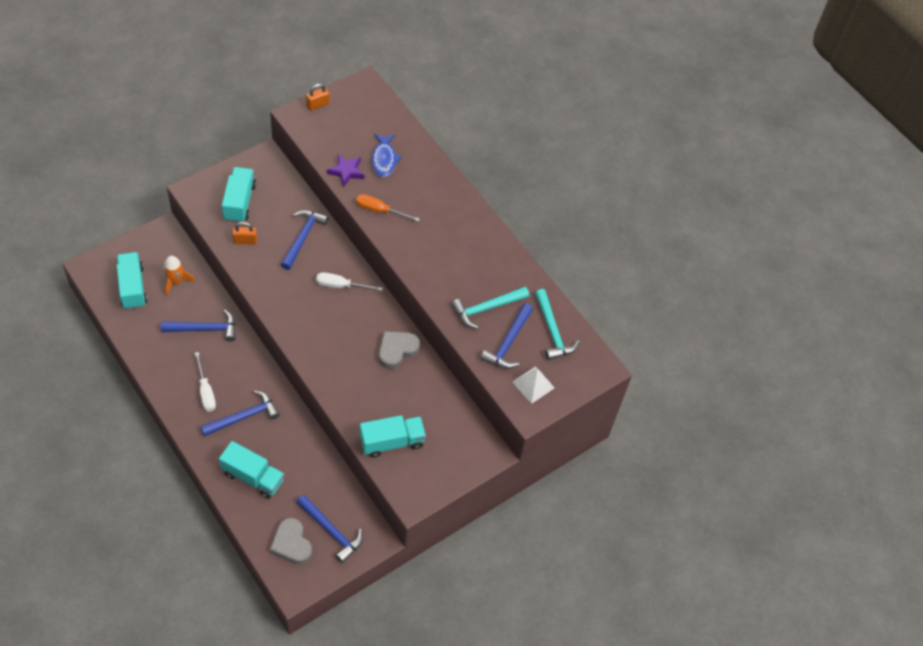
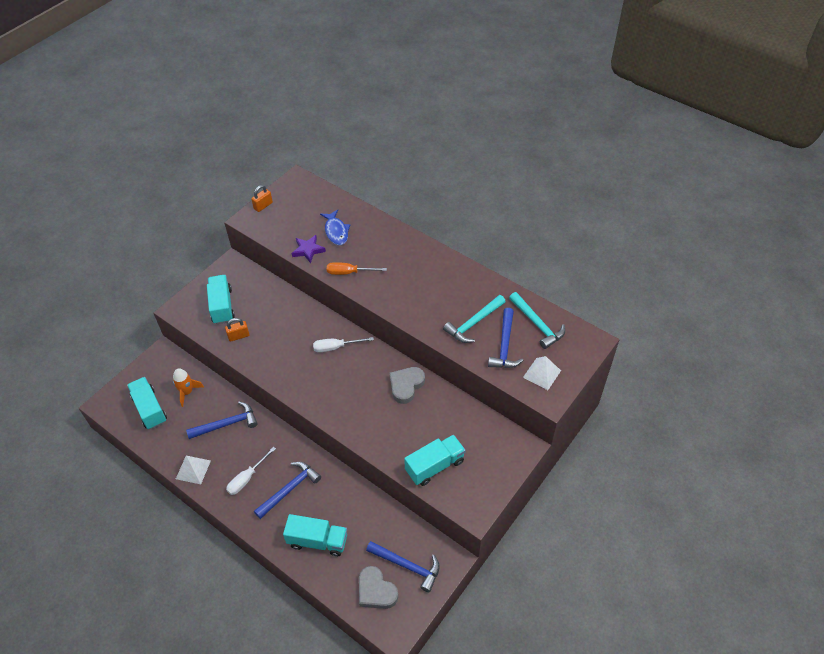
camera: 10 degrees left, 5 degrees down
(155, 364) = (193, 469): none -> white pyramid
(206, 391) = (247, 478): white screwdriver -> white screwdriver turned 75 degrees clockwise
(303, 237) = (288, 318): blue hammer -> none

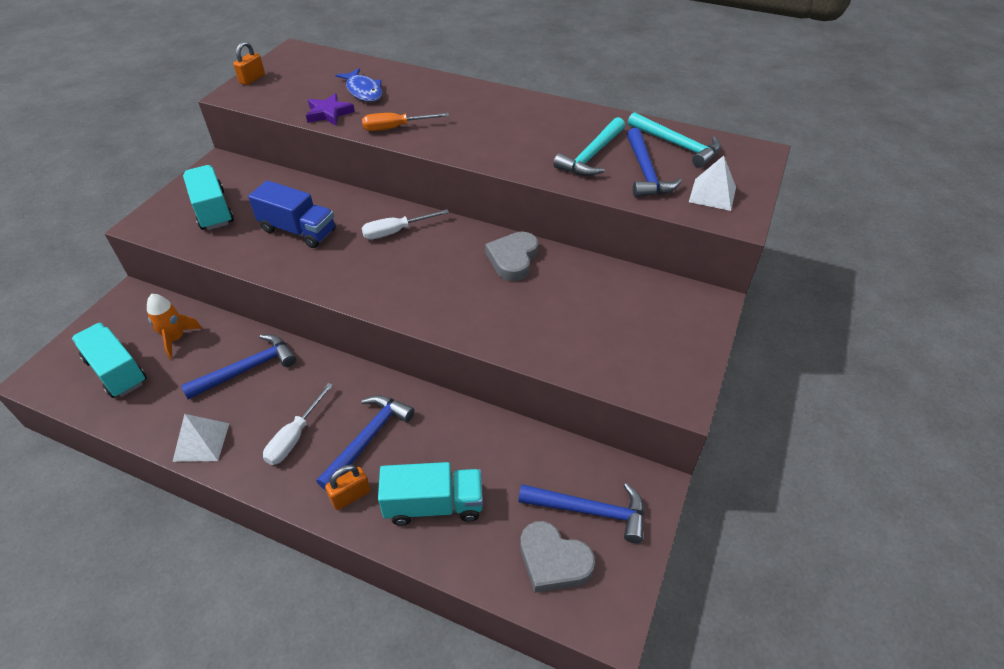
camera: 15 degrees left, 5 degrees down
(238, 336) = (245, 240): orange padlock -> orange padlock (350, 496)
(273, 334) = (298, 230): none -> blue truck
(434, 466) = (594, 349): turquoise truck -> none

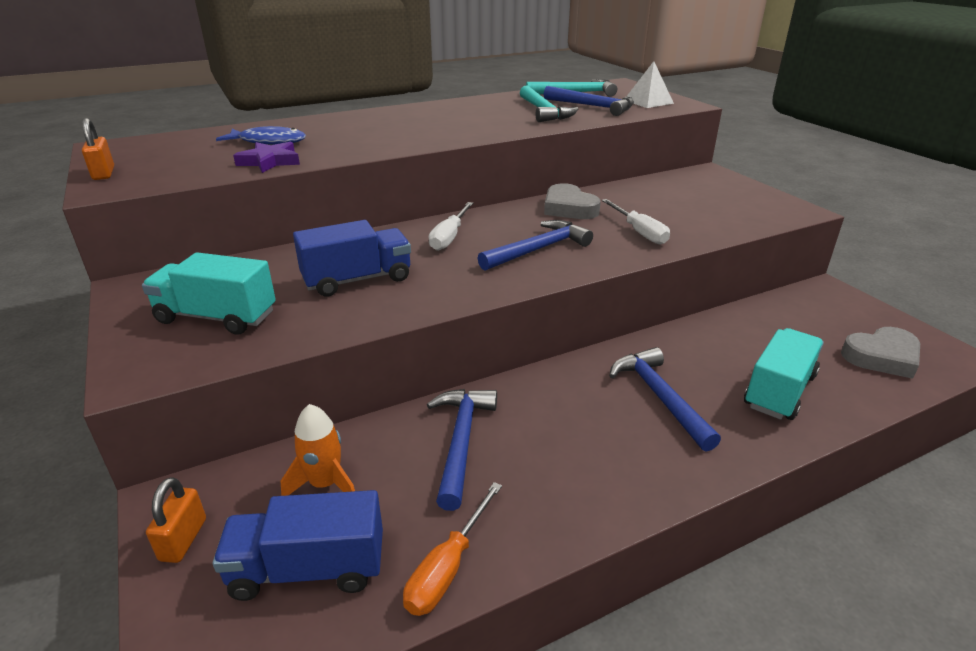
camera: 50 degrees left, 15 degrees down
(116, 371) = (308, 569): turquoise truck -> blue truck
(201, 442) = (545, 524): white pyramid -> none
(294, 437) = (610, 444): white screwdriver -> white screwdriver (639, 232)
(350, 496) = (731, 436): orange padlock -> orange padlock (183, 539)
(395, 128) = (362, 147): orange screwdriver -> orange screwdriver (447, 568)
(590, 511) = (837, 322): blue hammer -> blue hammer (538, 249)

